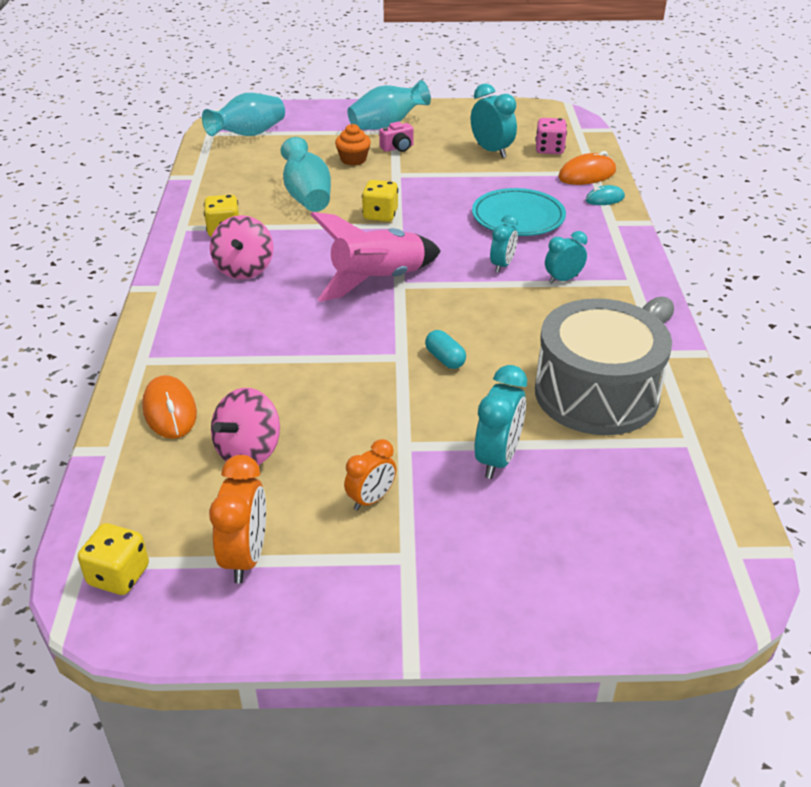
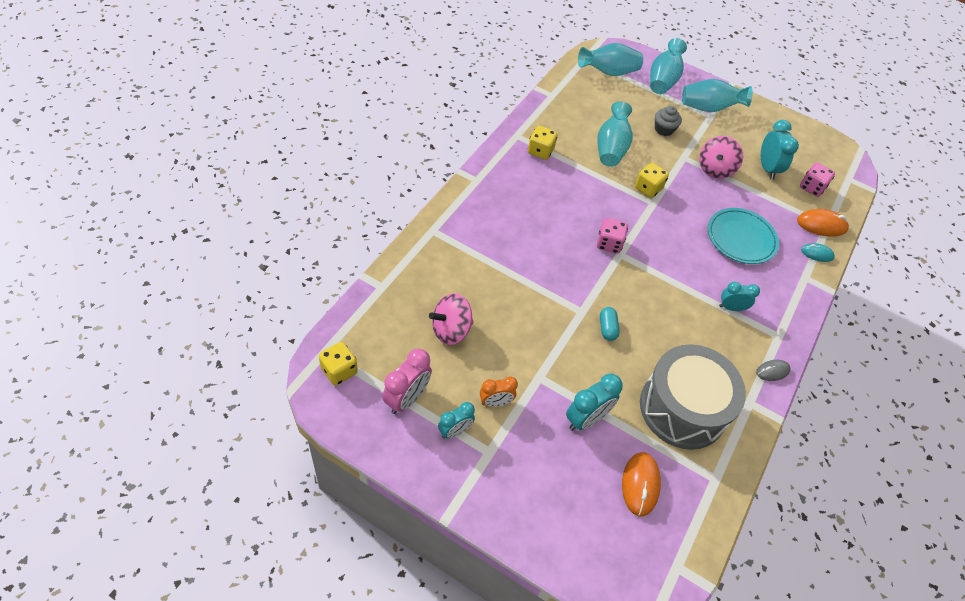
camera: 25 degrees right, 15 degrees up
(170, 411) = (426, 276): orange mouse -> orange mouse (640, 484)
(244, 269) = (533, 190): pink spinning top -> pink spinning top (715, 169)
(245, 557) = (407, 398): orange clock -> pink clock
(316, 120) = (663, 80): none -> turquoise vase
(353, 159) = (664, 129): orange cupcake -> grey cupcake
(378, 281) = (609, 244): pink rocket -> pink dice
(398, 148) = (702, 133): pink camera -> none
(502, 265) = (699, 274): turquoise clock -> turquoise clock (455, 431)

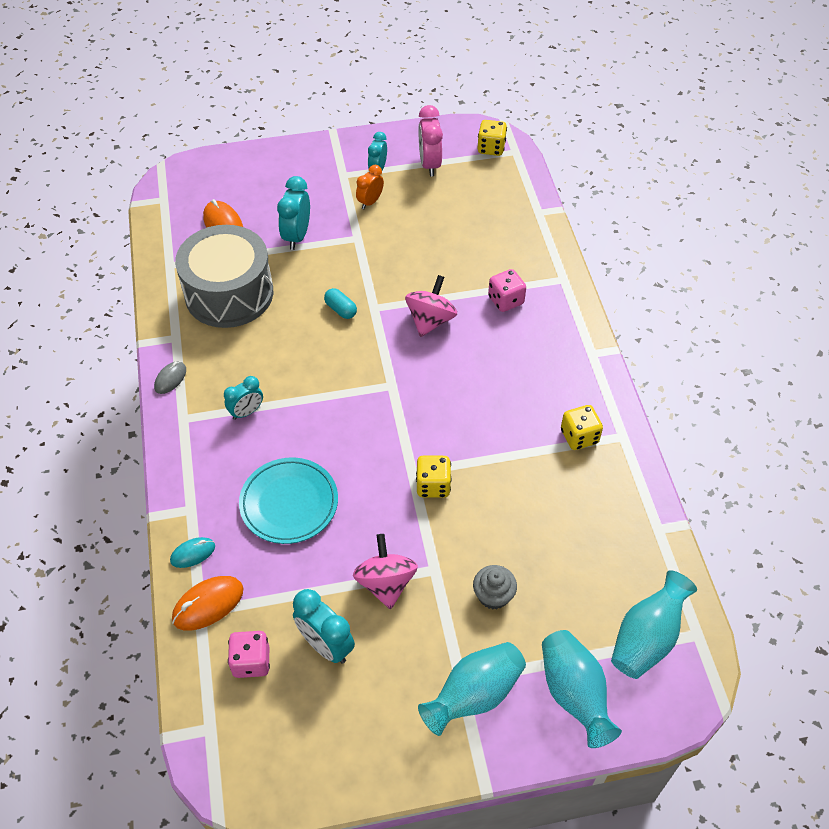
camera: 145 degrees right, 0 degrees up
(451, 330) = (454, 221): pink spinning top -> pink spinning top (430, 320)
(609, 244) = (411, 387): pink dice -> pink dice (505, 300)
(611, 148) = (520, 507): turquoise vase -> none

